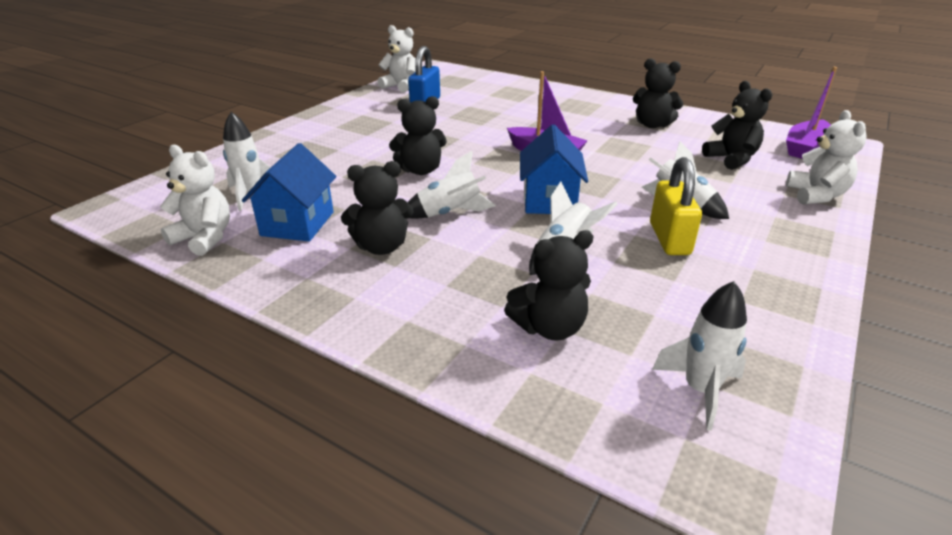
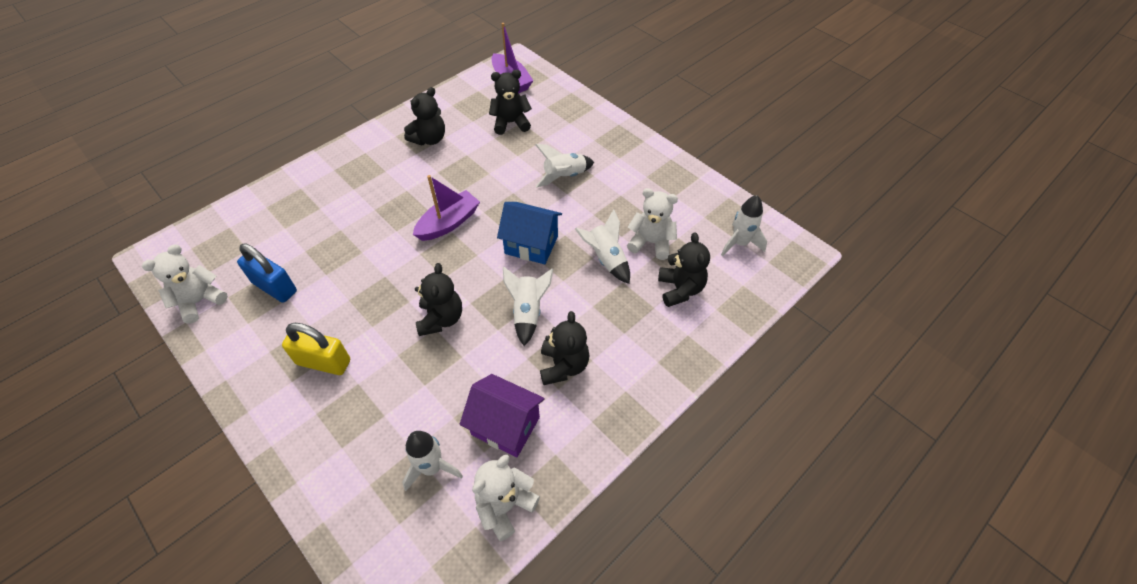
camera: 75 degrees left, 20 degrees up
(297, 224) = (505, 426): blue house -> purple house
(669, 239) = (604, 200): yellow padlock -> yellow padlock (323, 362)
(816, 195) = (576, 110): white teddy bear -> white teddy bear (651, 243)

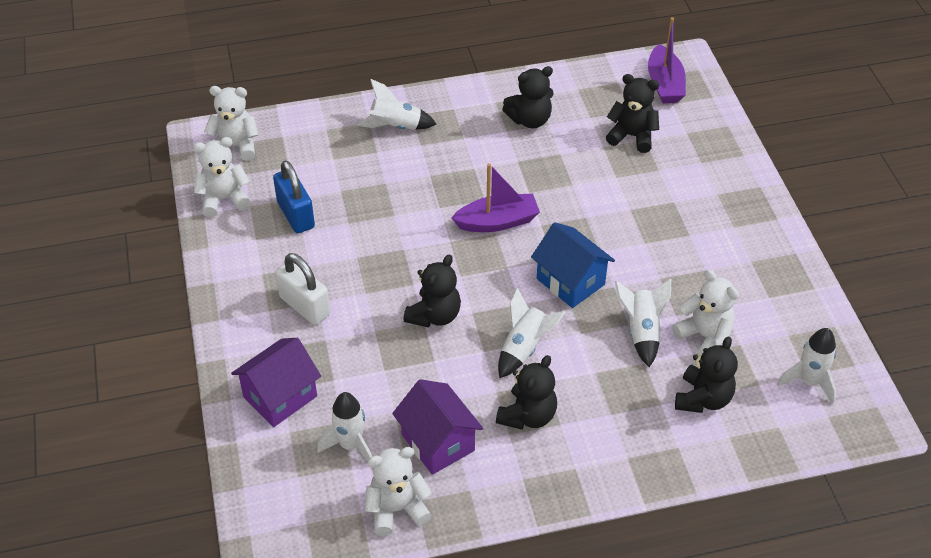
camera: 30 degrees right, 5 degrees down
(189, 251) = (236, 146): none -> white teddy bear
(323, 362) = (305, 306): yellow padlock -> white padlock
(343, 456) = (280, 397): none -> purple house
(564, 176) = (654, 222): white rocket -> white rocket (395, 126)

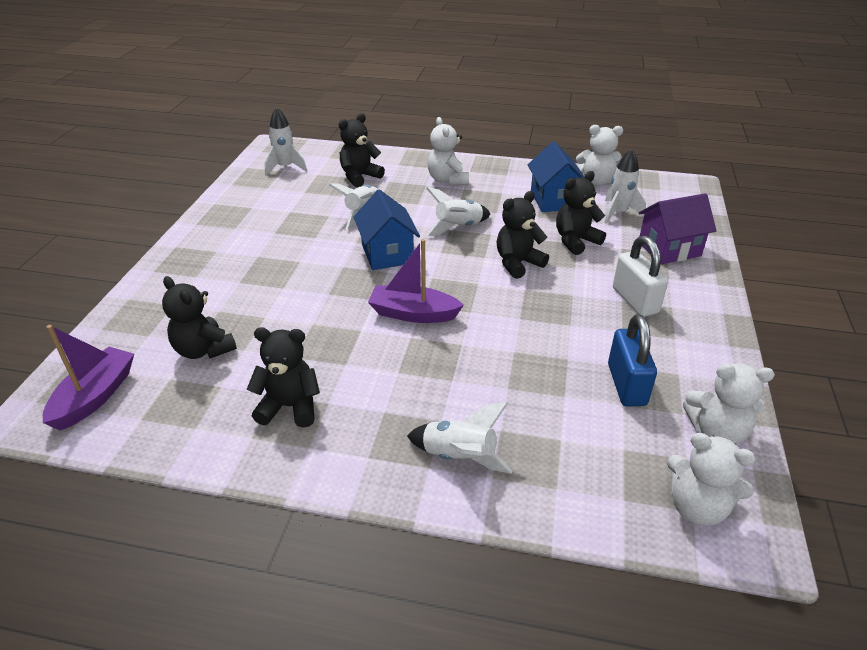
camera: 155 degrees left, 10 degrees down
(438, 442) = (554, 200): purple house -> blue house
(527, 415) = (482, 197): black teddy bear -> black teddy bear (575, 241)
(704, 336) = (322, 201): white teddy bear -> white teddy bear (447, 180)

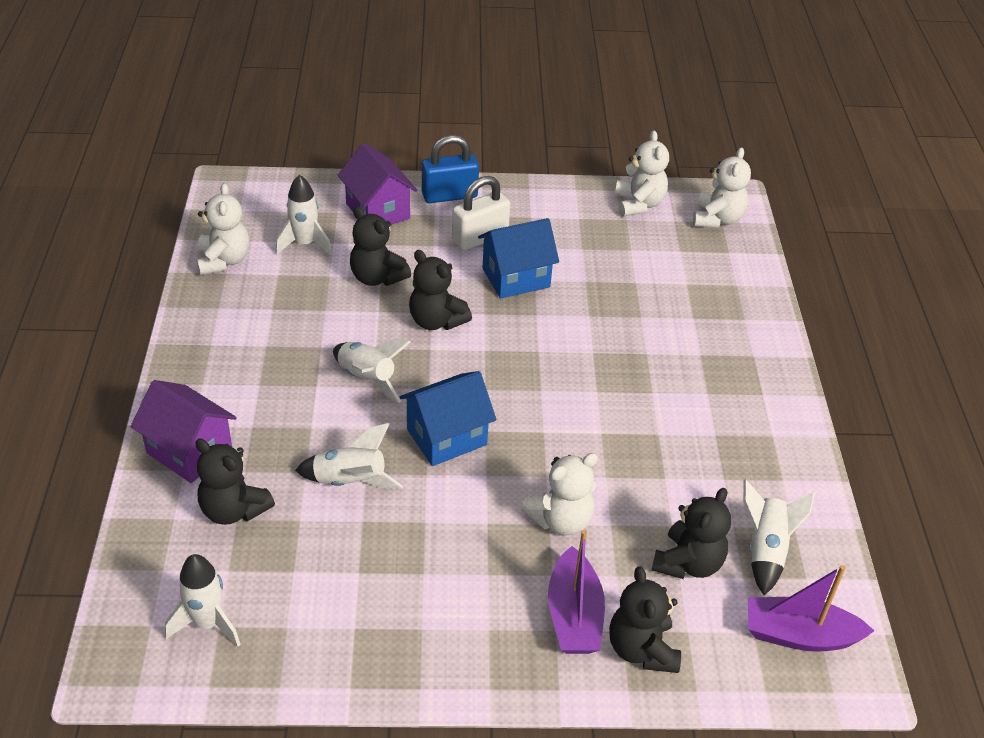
camera: 105 degrees left, 5 degrees up
(290, 407) = (733, 462): black teddy bear -> black teddy bear (641, 649)
(412, 166) = (189, 451): none -> purple house
(413, 313) = (558, 395): purple boat -> purple boat (574, 615)
(447, 180) = (233, 404): white teddy bear -> white teddy bear (561, 520)
(459, 457) = (734, 339): white rocket -> white rocket (765, 550)
(554, 200) = (280, 297): blue house -> blue house (516, 278)
(626, 385) = (606, 247): blue padlock -> blue padlock (449, 195)

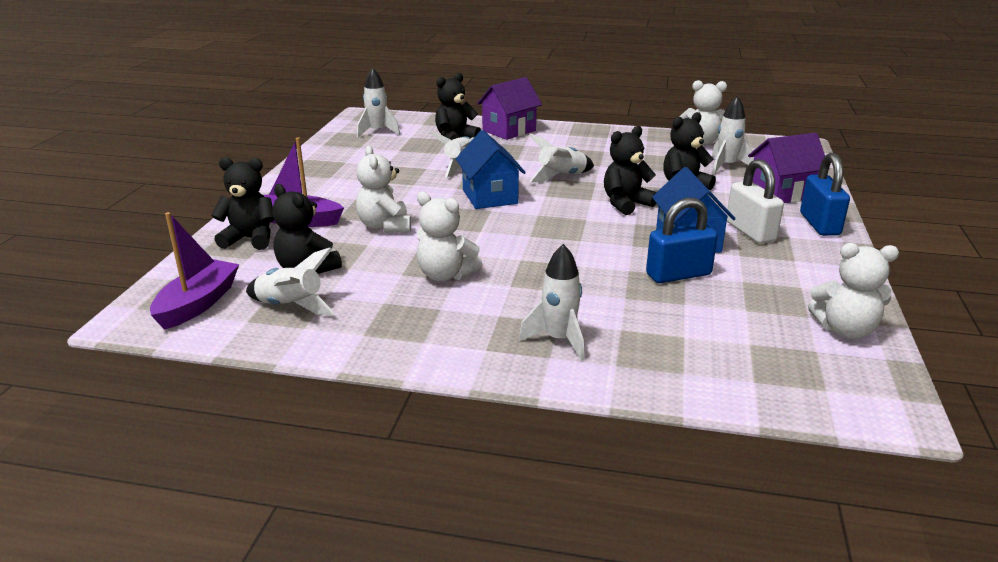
camera: 105 degrees right, 15 degrees down
(586, 285) = (678, 274): none -> blue padlock
(717, 219) = (830, 387): white teddy bear -> white teddy bear (445, 275)
(727, 352) = (558, 340): none -> white rocket

